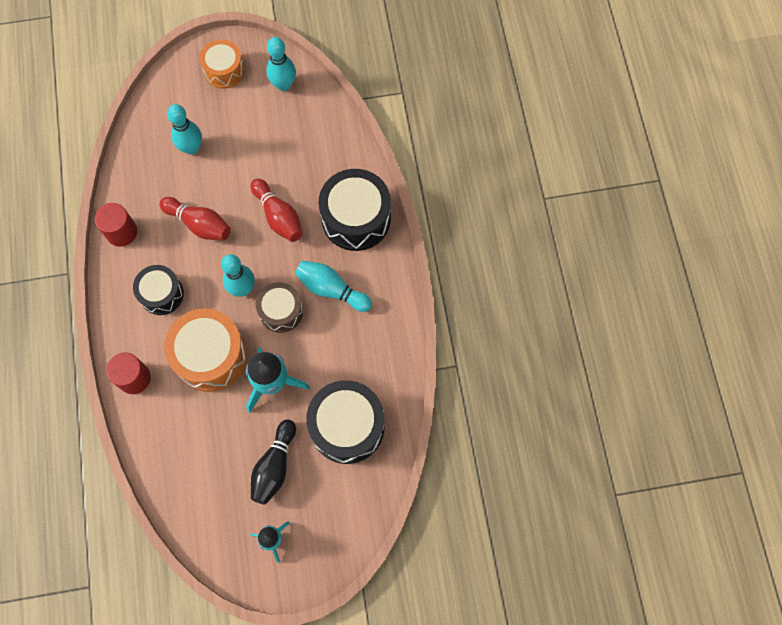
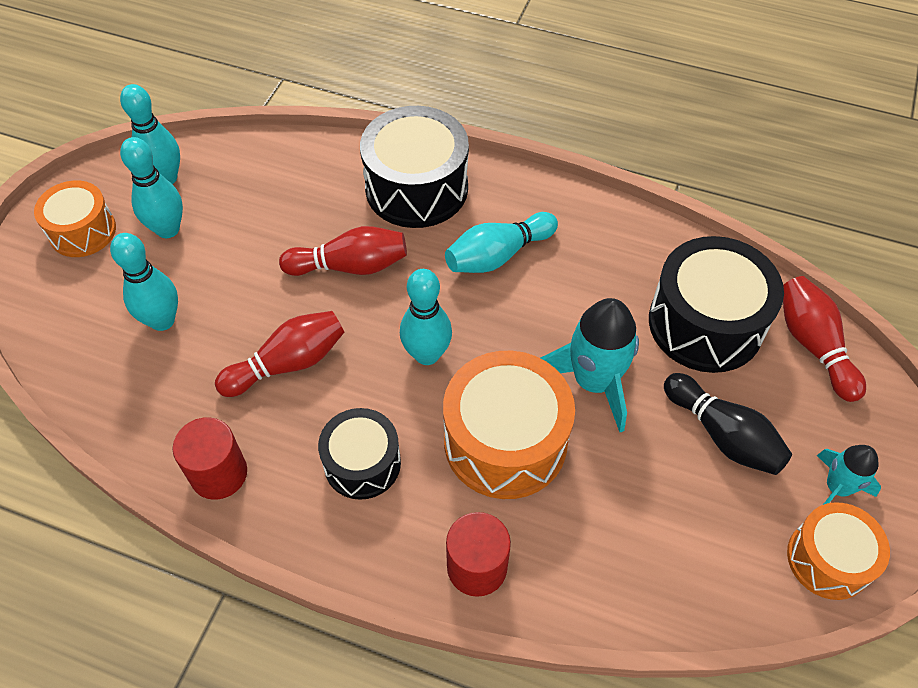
camera: 60 degrees left, 15 degrees down
(226, 549) = (828, 559): none -> orange drum
(249, 110) = (168, 229): none -> turquoise bowling pin
(281, 311) = (492, 324): brown drum -> none
(365, 494) = (813, 345): none -> red bowling pin

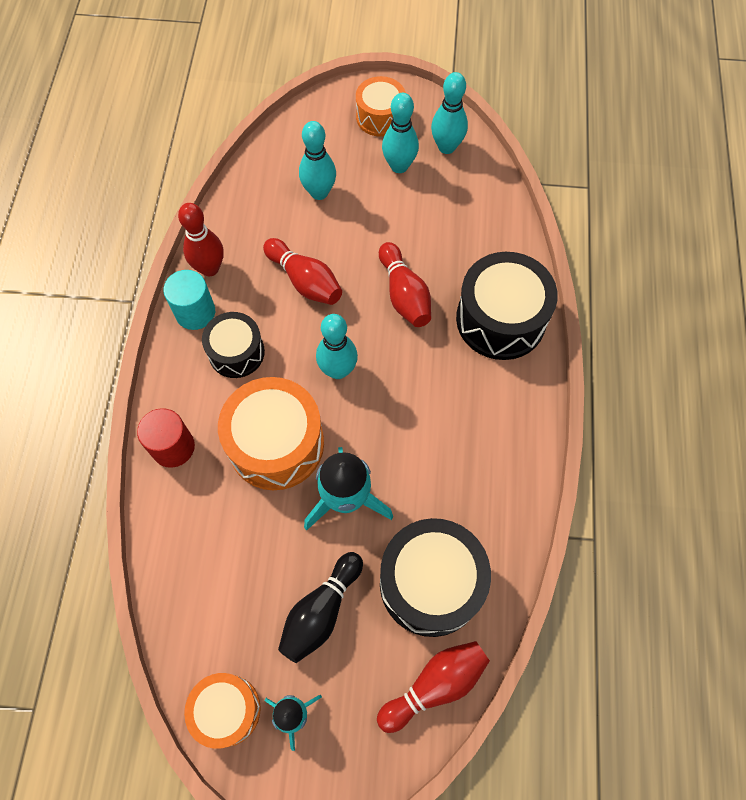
camera: 75 degrees right, 10 degrees up
(219, 473) = (210, 268): red cylinder -> red bowling pin
(281, 504) = (195, 312): none -> turquoise cylinder
(498, 255) = (450, 399): turquoise bowling pin -> none

